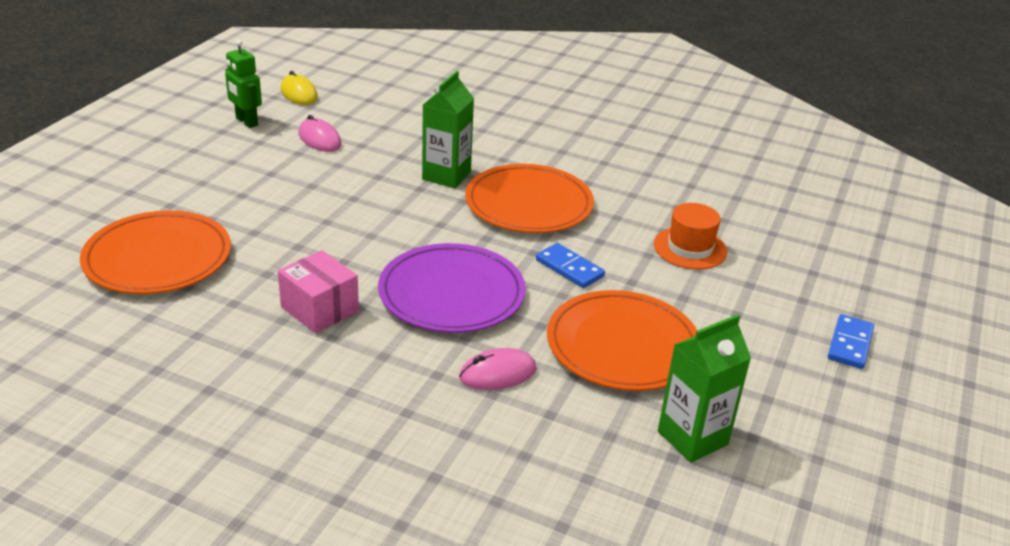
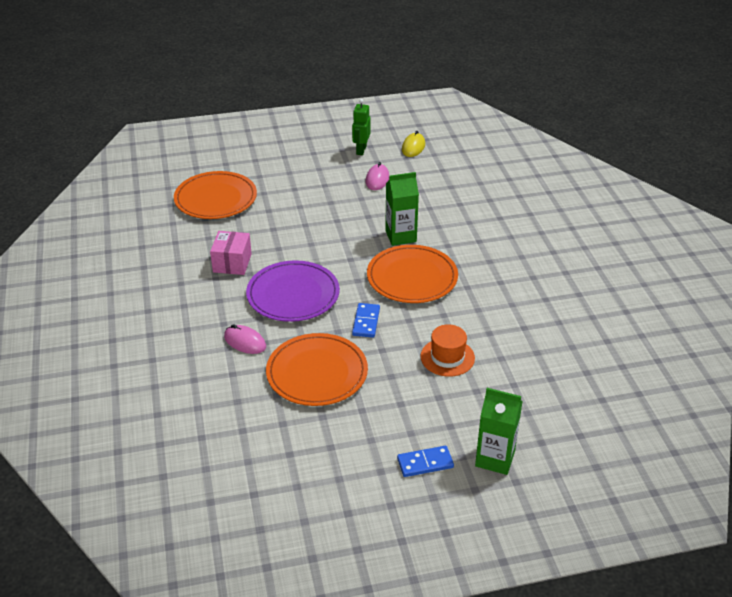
camera: 55 degrees right, 5 degrees up
(692, 438) = (265, 431): green carton -> green carton (495, 458)

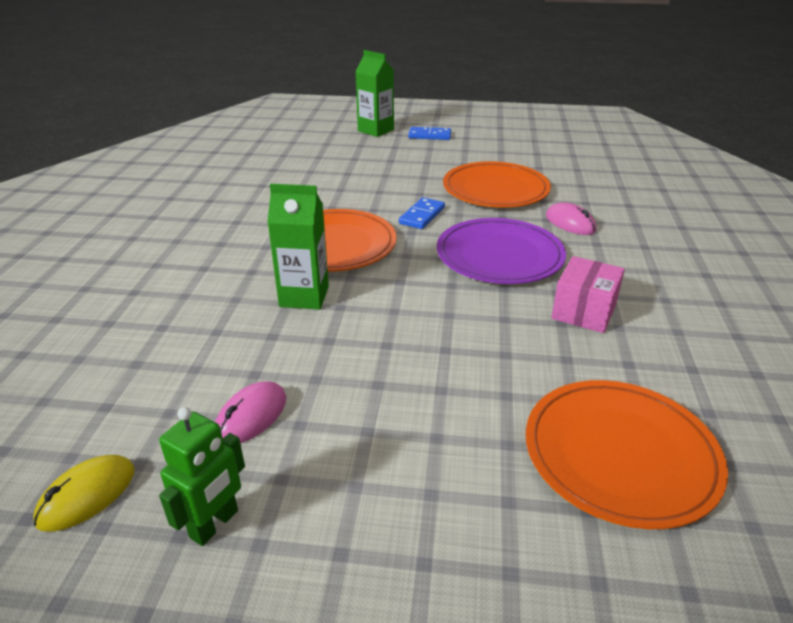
camera: 160 degrees left, 5 degrees down
(447, 357) = (359, 179): orange hat -> none

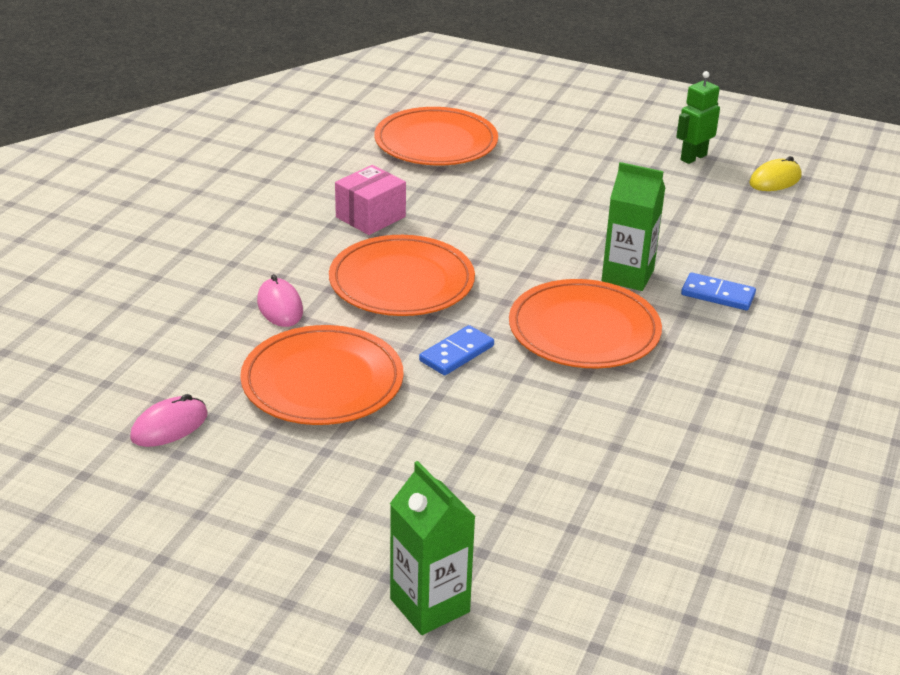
camera: 165 degrees left, 0 degrees up
(251, 416) = (675, 198): pink mouse -> pink mouse (169, 426)
(429, 135) = (328, 557): blue domino -> blue domino (717, 295)
(499, 255) = (401, 282): purple plate -> orange plate

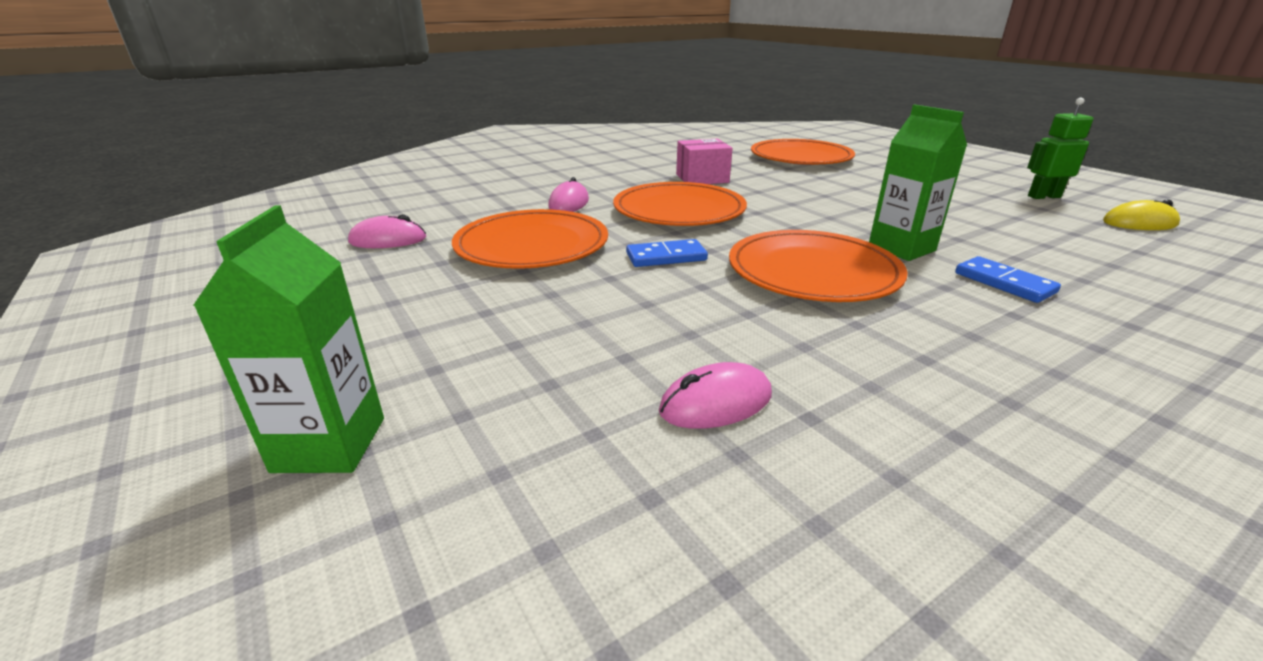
camera: 35 degrees right, 5 degrees down
(620, 477) = (716, 403): none -> pink mouse

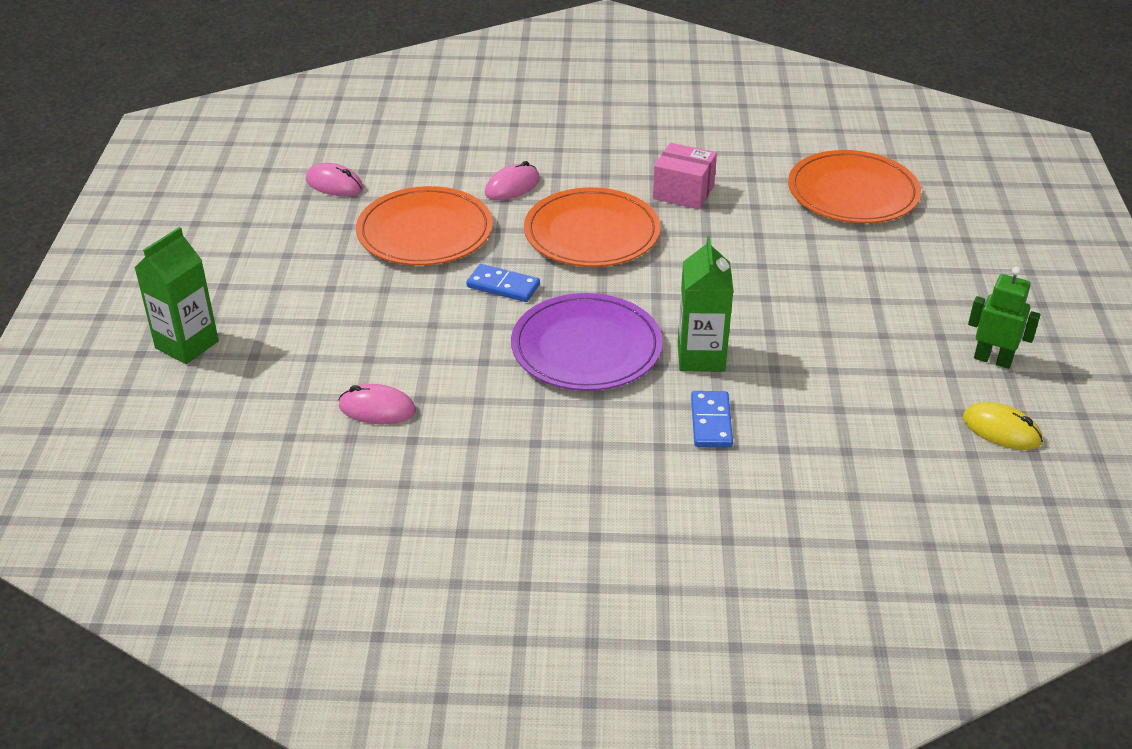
camera: 35 degrees right, 10 degrees up
(813, 272) = (586, 348): orange plate -> purple plate

